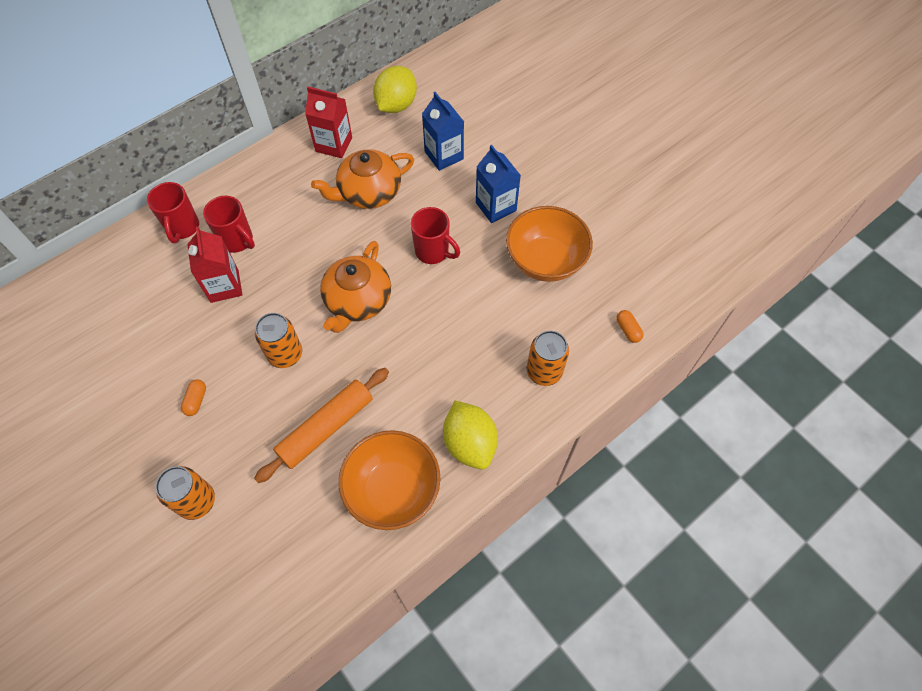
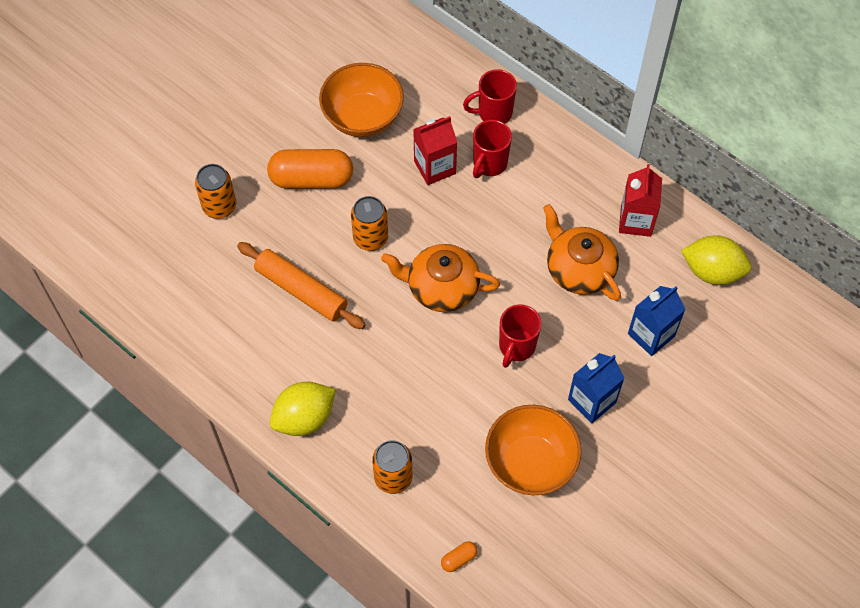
camera: 80 degrees right, 0 degrees up
(196, 400) = (311, 179): orange capsule -> orange capsule, size x2.41
(393, 490) = (249, 359): orange bowl -> orange bowl (362, 117)

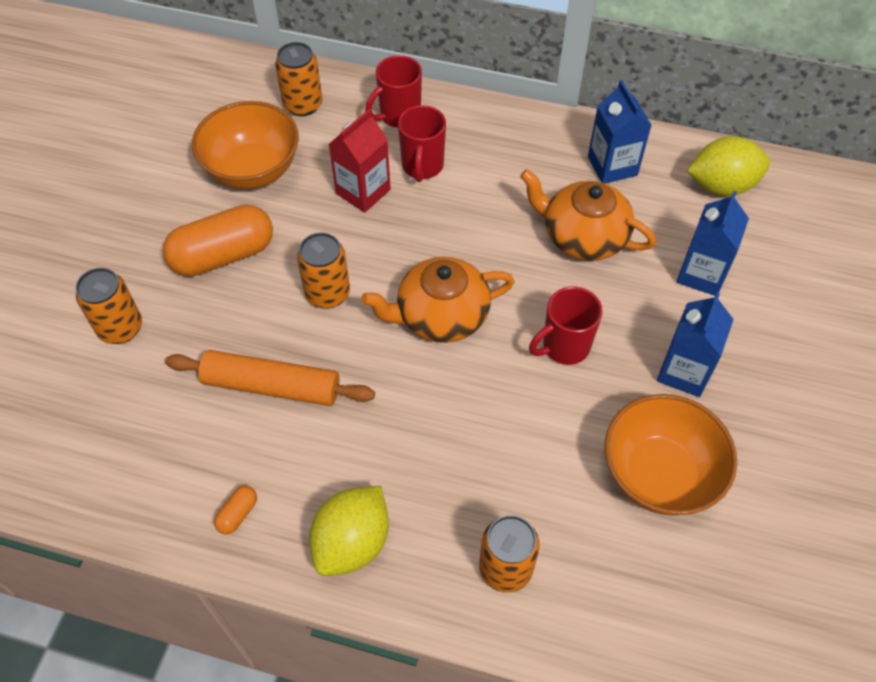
camera: 25 degrees left, 5 degrees down
(425, 75) = (303, 105): none -> orange can
(459, 559) = (646, 637): orange capsule -> orange capsule (238, 514)
(516, 347) = (564, 347): red mug -> red mug turned 60 degrees clockwise
(636, 221) = (612, 166): red carton -> blue carton

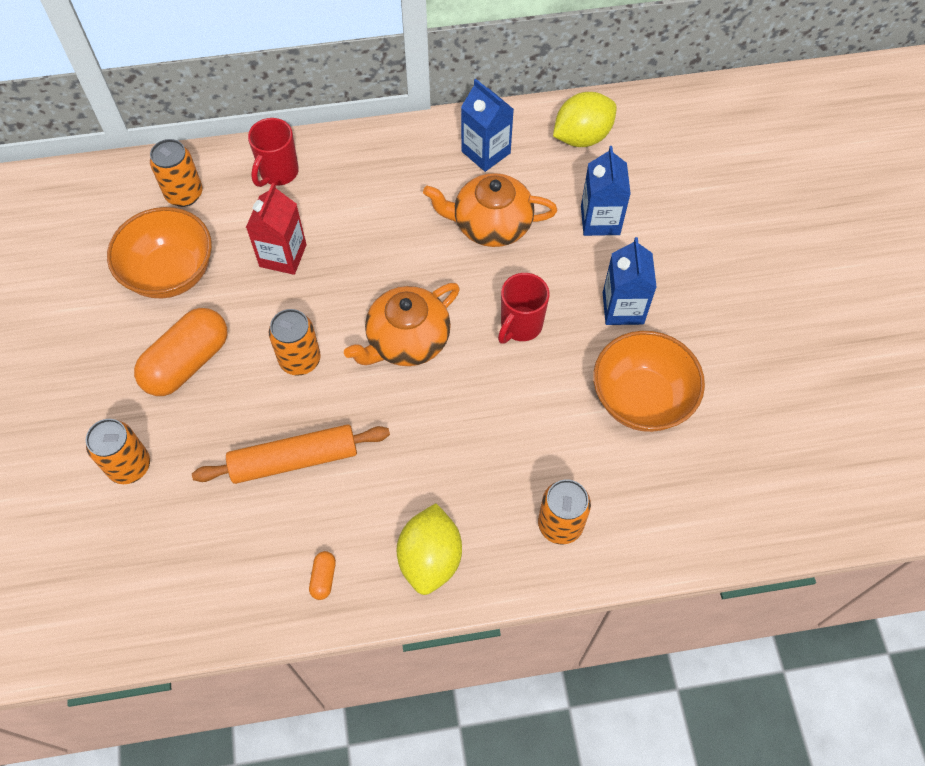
camera: 25 degrees left, 5 degrees up
(422, 167) = (324, 213): red mug -> none

